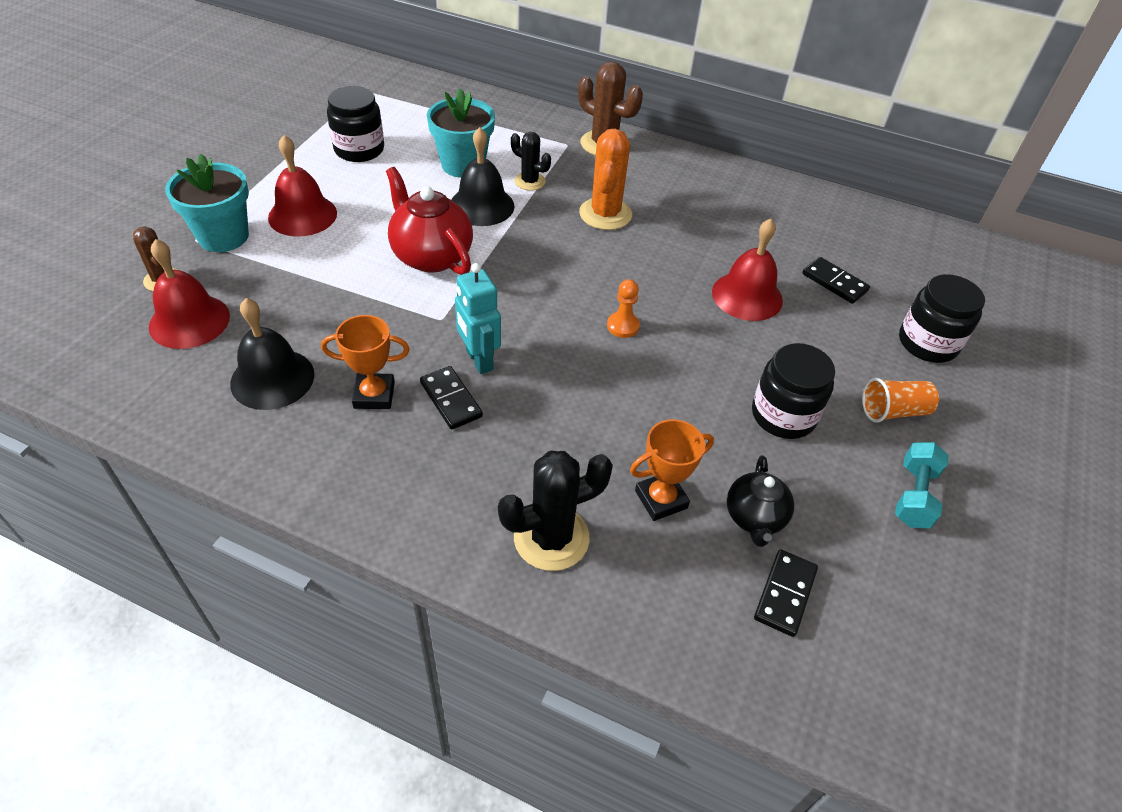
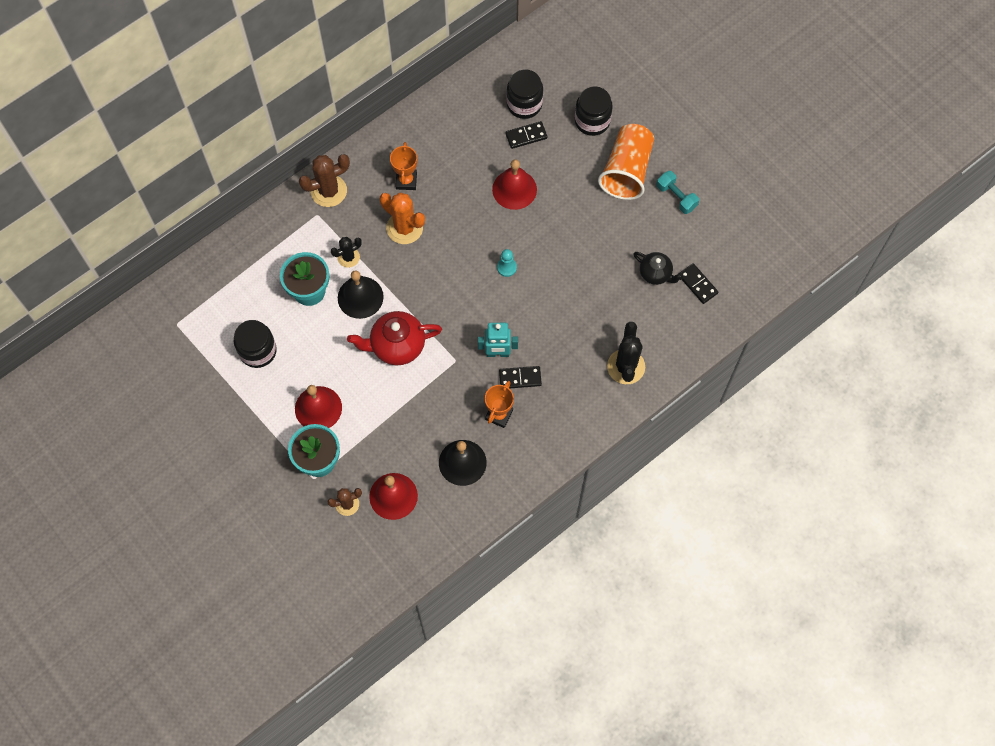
camera: 60 degrees left, 20 degrees up
(623, 326) = (506, 267): orange pawn -> turquoise pawn
(661, 499) = (627, 308): orange trophy -> orange trophy (406, 181)
(783, 415) = (605, 224): black jar -> black jar (524, 104)
(893, 411) = (626, 171): orange cup -> orange cup, size x1.92

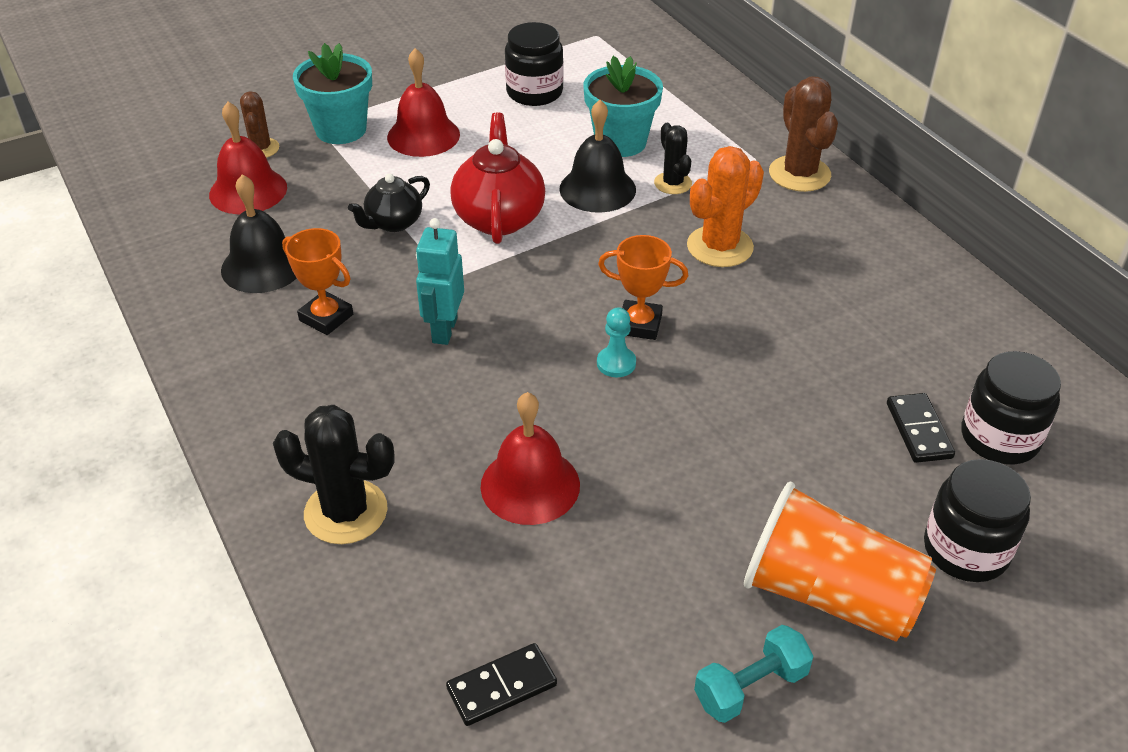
camera: 100 degrees right, 25 degrees down
(406, 181) = (815, 258): orange trophy -> orange trophy (639, 324)
(514, 189) = (790, 396): red bell -> red bell (530, 485)
(520, 378) = (384, 352): black domino -> none
(655, 273) = (549, 605): black teapot -> black teapot (393, 223)

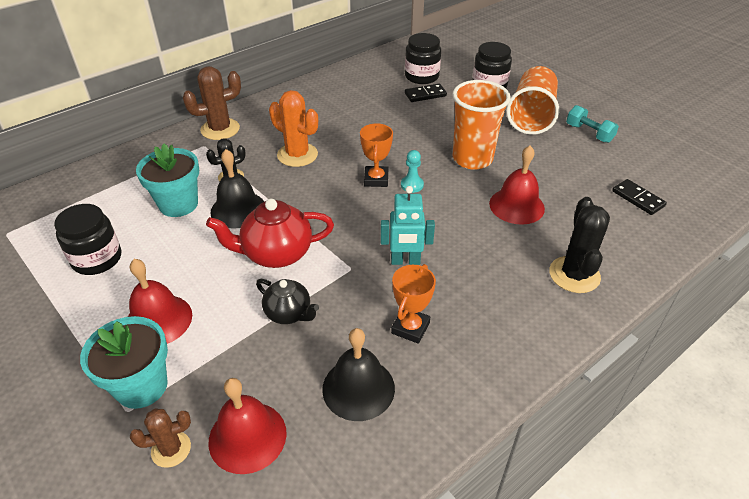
camera: 100 degrees left, 0 degrees up
(678, 456) = (472, 159): none -> orange cup

